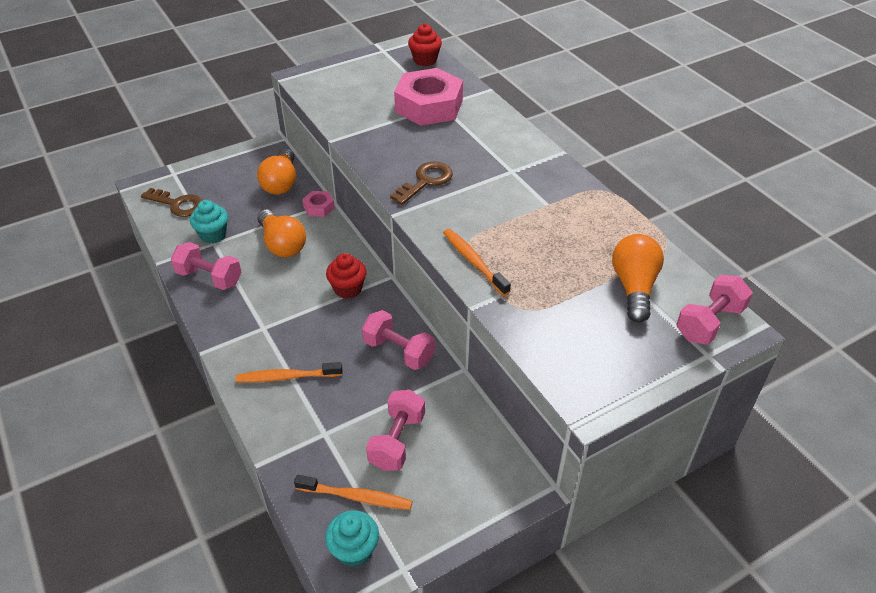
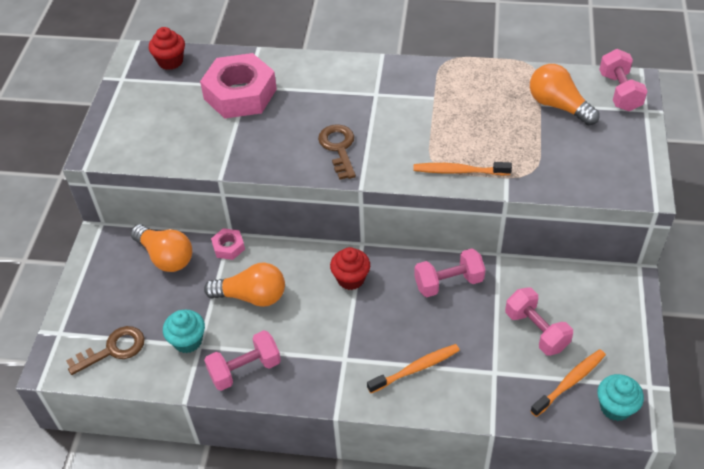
camera: 50 degrees left, 5 degrees up
(287, 377) = (416, 368): orange toothbrush -> orange toothbrush turned 150 degrees counterclockwise

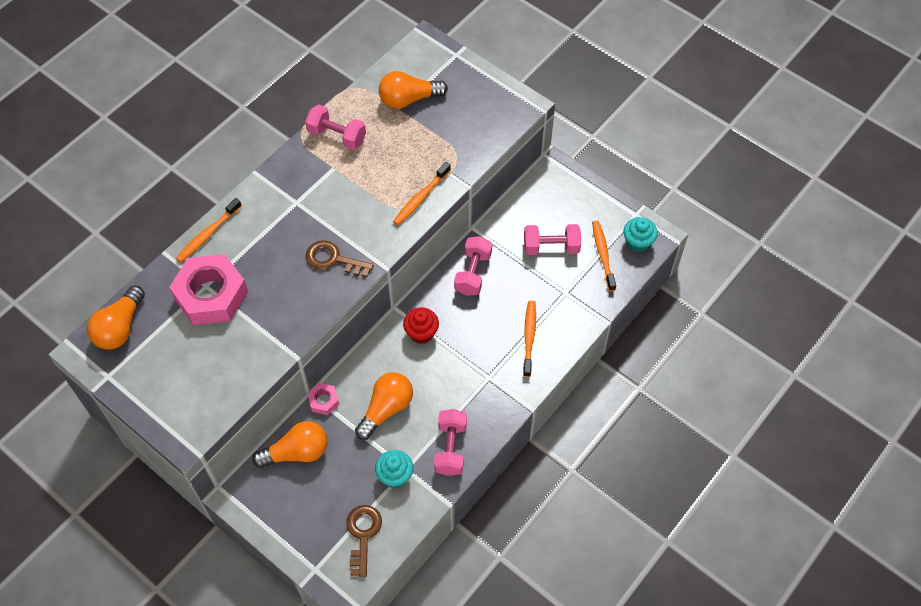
camera: 60 degrees left, 10 degrees up
(170, 61) = (120, 327): red cupcake -> orange light bulb
(296, 61) = (208, 234): none -> orange toothbrush
(619, 92) = (426, 56): pink dumbbell -> pink dumbbell (337, 136)

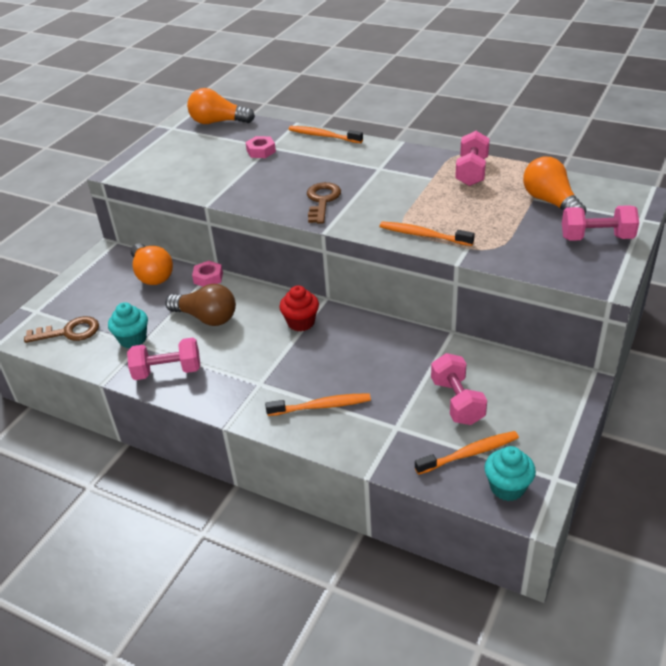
camera: 80 degrees right, 20 degrees down
(211, 295) = (261, 151): pink nut -> pink nut, size x0.45
(386, 409) = (206, 318): orange light bulb -> brown light bulb
(473, 273) = (391, 344): pink dumbbell -> pink dumbbell (596, 238)

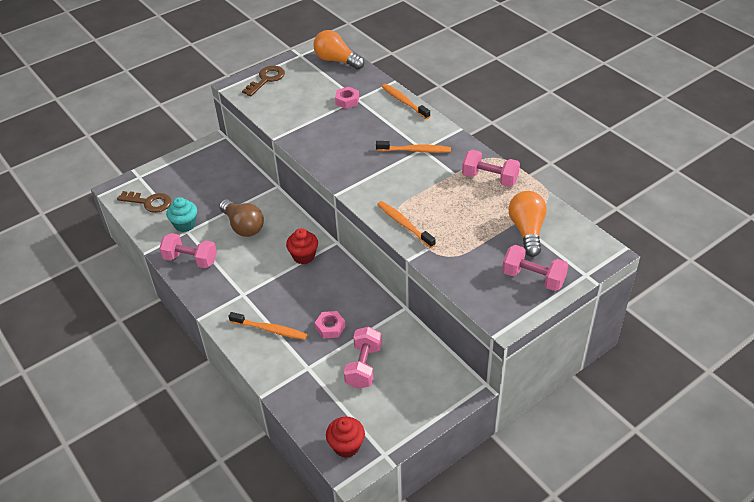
camera: 25 degrees right, 5 degrees up
(152, 275) = (231, 175): orange light bulb -> none
(208, 278) = (266, 192): pink nut -> pink nut (330, 327)
(322, 201) = (356, 164): brown key -> brown key (266, 79)
(469, 453) = (341, 409): orange toothbrush -> orange toothbrush (415, 150)
(471, 172) = (490, 178): pink dumbbell -> pink dumbbell turned 75 degrees clockwise
(507, 487) = (346, 446): turquoise cupcake -> red cupcake

